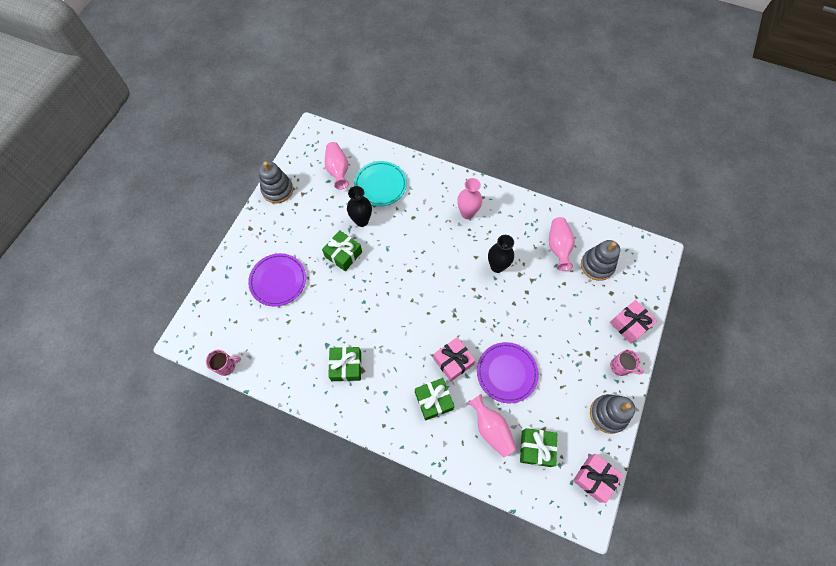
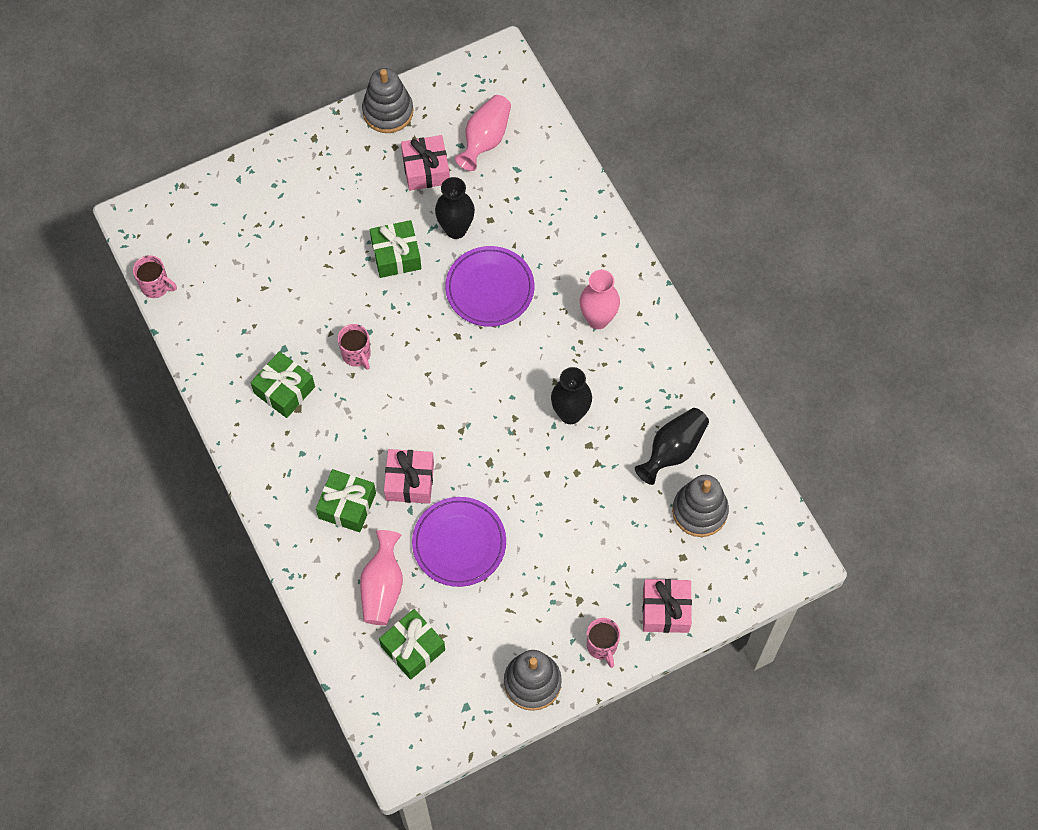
camera: 40 degrees right, 0 degrees up
(278, 281) = (293, 230): purple plate -> purple plate (490, 289)
(368, 318) = (356, 355): none -> pink mug
(380, 185) = (521, 200): turquoise plate -> none
(558, 247) = (673, 450): pink vase -> black vase
(594, 478) = (447, 731): pink gift -> pink gift (426, 169)

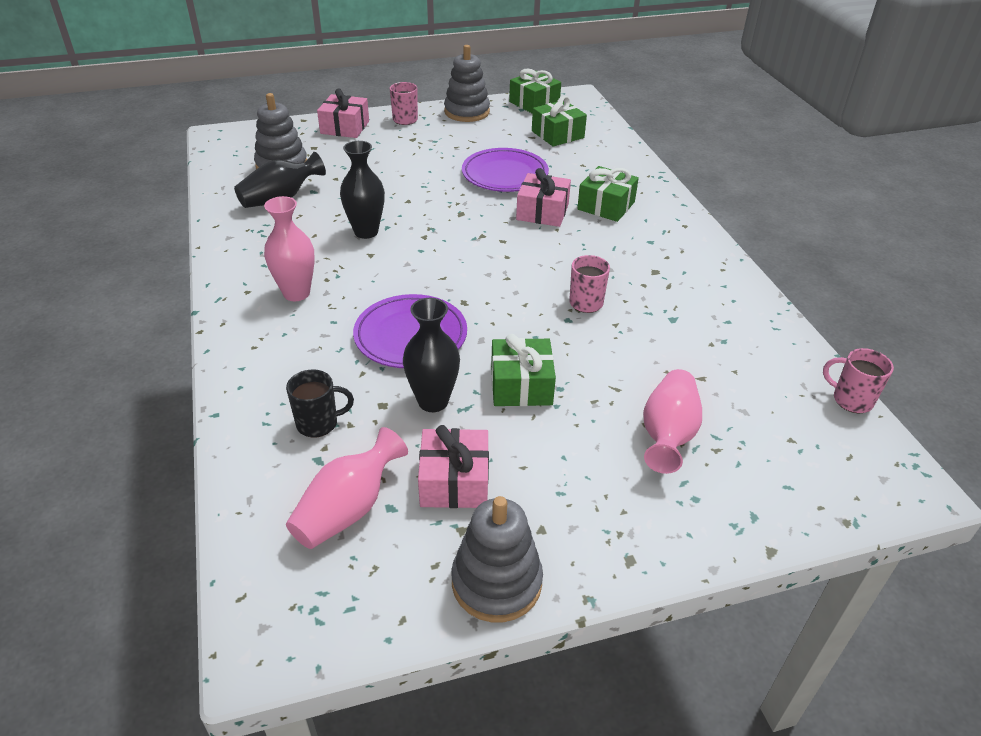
camera: 170 degrees left, 25 degrees down
(284, 390) = (670, 286): green gift -> green gift (534, 103)
(382, 587) = (578, 162): pink vase -> pink vase (668, 434)
(528, 196) = (318, 423): none -> black mug

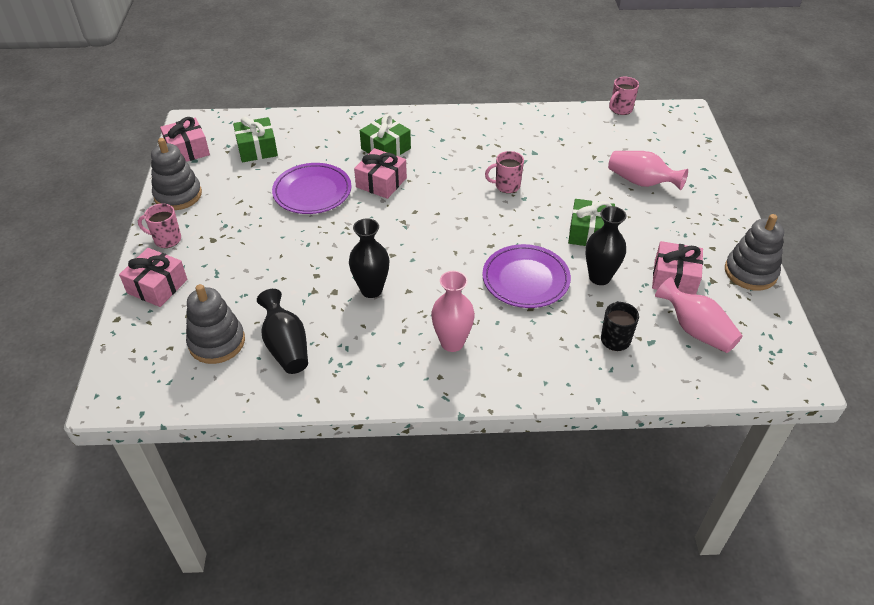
camera: 75 degrees left, 5 degrees up
(534, 103) = (187, 150): green gift -> pink gift

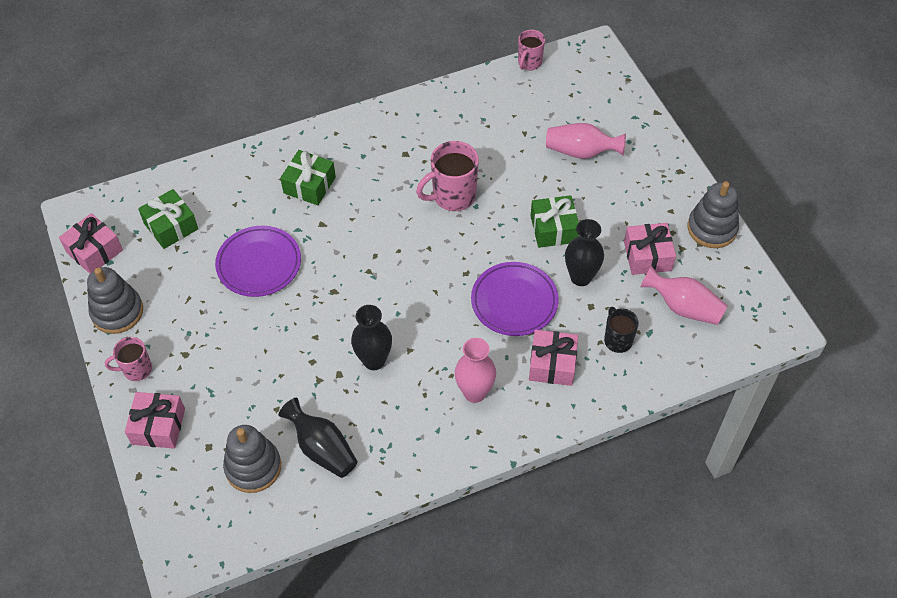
camera: 20 degrees left, 10 degrees up
(381, 182) = (325, 230): pink gift -> pink gift (552, 364)
(506, 186) = (453, 196): pink mug -> pink mug, size x1.64

